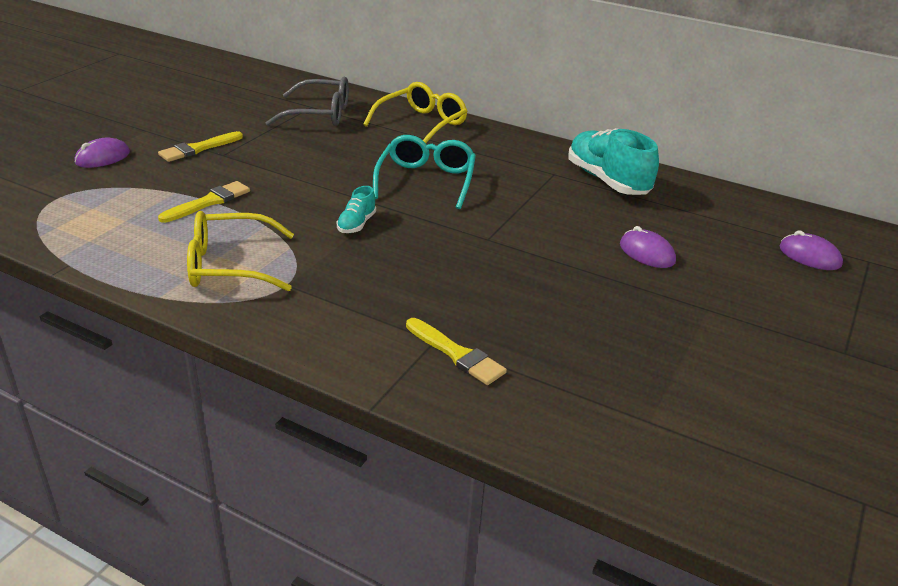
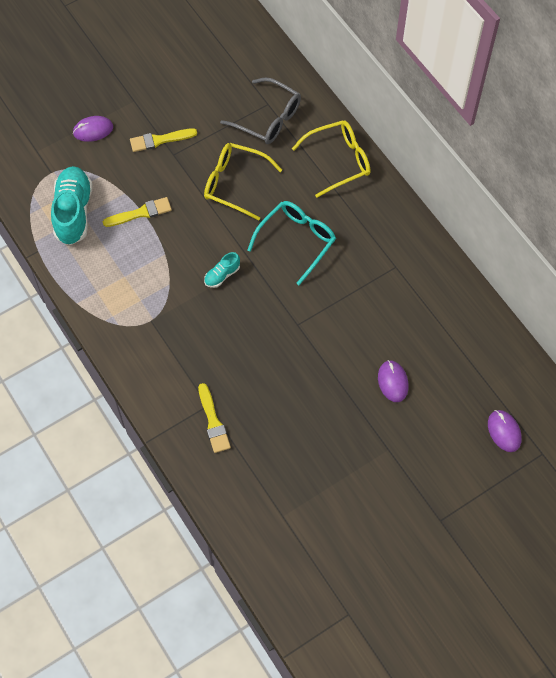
camera: 30 degrees right, 30 degrees up
(229, 265) = (126, 288): yellow glasses -> yellow glasses (234, 183)
(607, 181) = (429, 291): turquoise shoe -> turquoise shoe (73, 212)

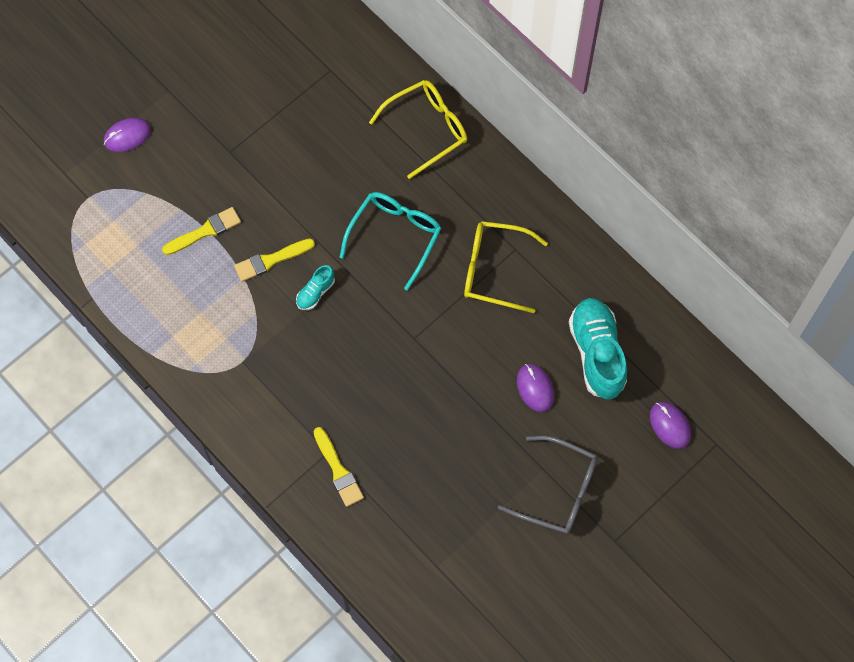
camera: 10 degrees left, 5 degrees up
(73, 212) = (125, 243): turquoise shoe -> turquoise shoe (597, 353)
(160, 140) = (210, 136): yellow brush -> yellow brush (271, 260)
(234, 183) = (309, 177): yellow glasses -> yellow glasses (494, 270)
(268, 119) = (334, 89): grey glasses -> grey glasses (558, 491)

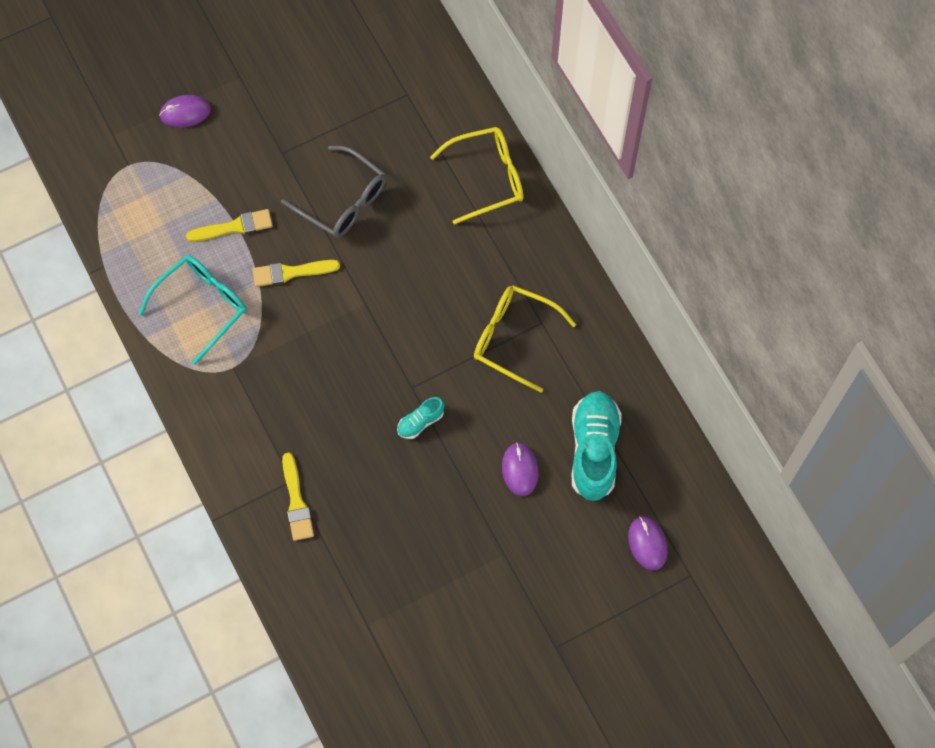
camera: 15 degrees right, 0 degrees up
(315, 292) = (326, 316): turquoise shoe -> turquoise shoe (420, 422)
(395, 236) = (423, 279): turquoise glasses -> turquoise glasses (202, 306)
(558, 491) = (513, 581): grey glasses -> grey glasses (343, 201)

